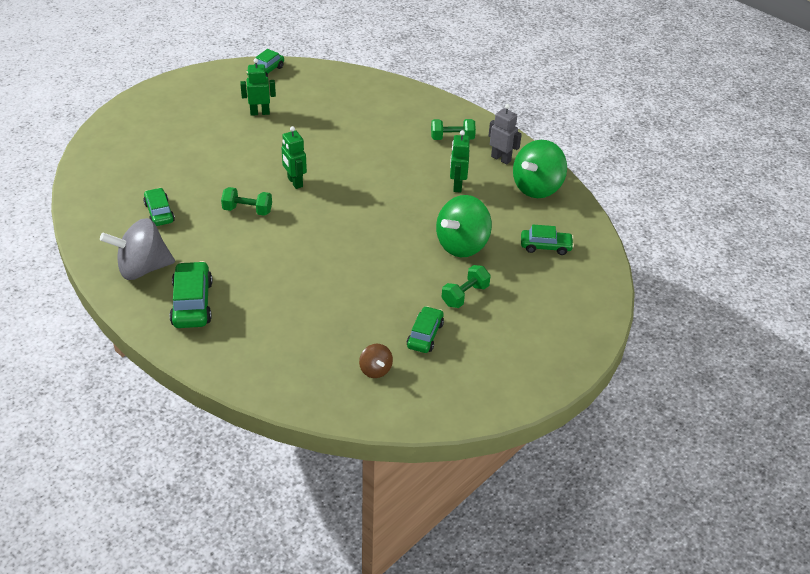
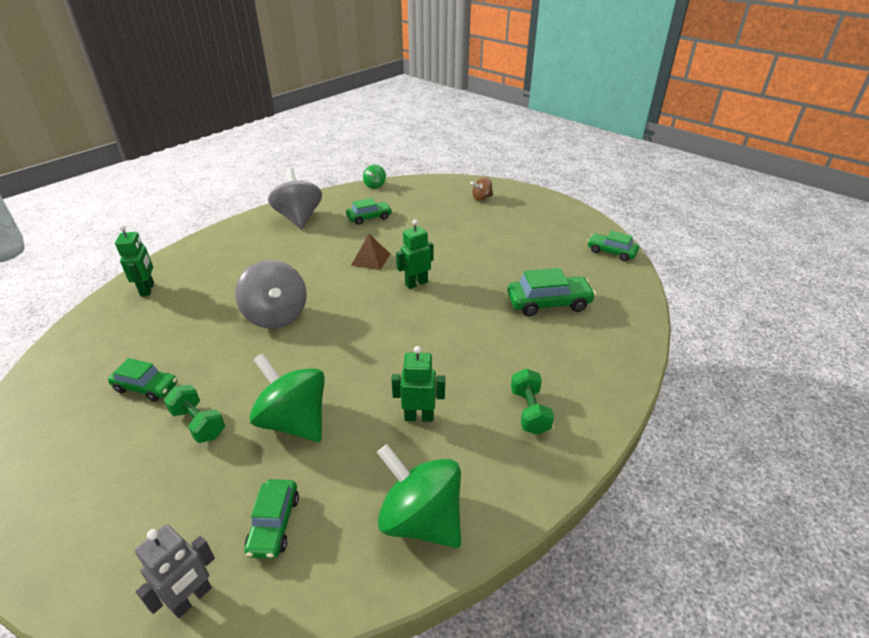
camera: 90 degrees right, 5 degrees down
(76, 209) = (375, 185): none -> green spinning top
(192, 303) = (250, 243): green car -> green car (548, 303)
(247, 210) = (371, 259): green dumbbell -> brown pyramid
(260, 113) = (532, 254): green robot -> green robot (148, 289)
(333, 267) = (276, 316): none -> grey spinning top
(375, 370) = (114, 351): brown spinning top -> brown spinning top (481, 198)
(501, 158) = (491, 471): grey robot -> grey robot (192, 599)

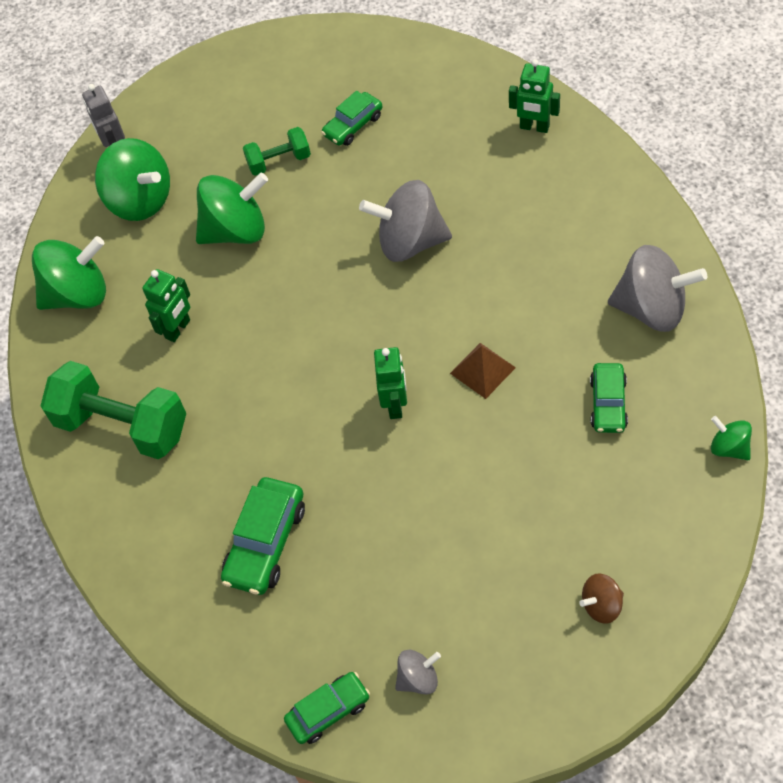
camera: 125 degrees right, 20 degrees up
(274, 524) = (140, 200): green car -> green spinning top
(481, 198) = (601, 605): brown spinning top -> brown spinning top turned 120 degrees counterclockwise
(529, 411) = (122, 426): green dumbbell -> green dumbbell, size x1.88
(566, 232) = (418, 678): none -> grey spinning top

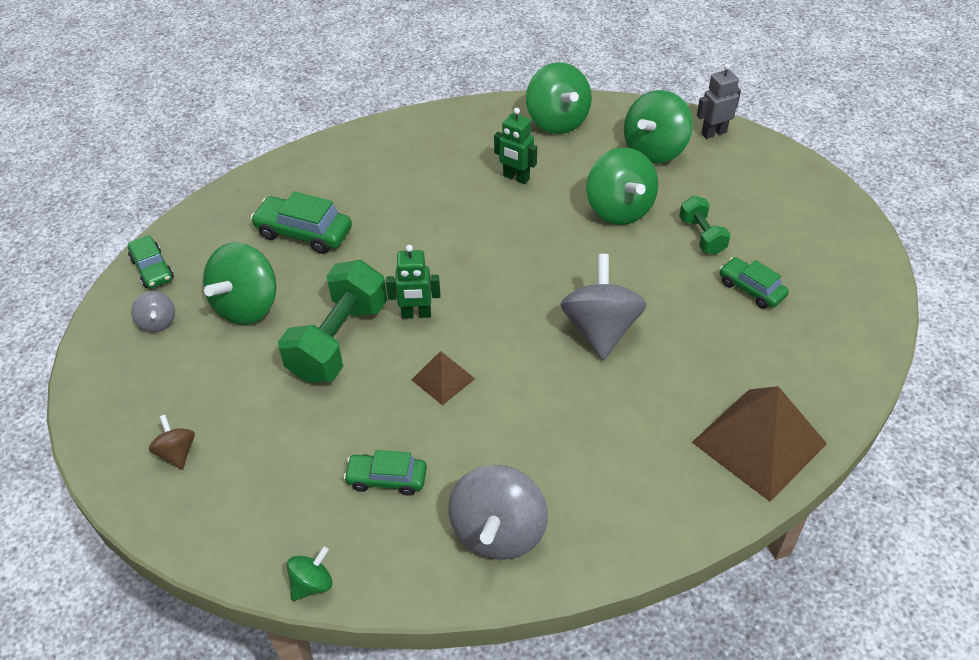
camera: 85 degrees right, 10 degrees down
(122, 426) = (428, 151): green dumbbell -> green dumbbell (339, 341)
(388, 582) = (247, 306): none -> green spinning top
(534, 127) = (759, 443): green robot -> brown pyramid

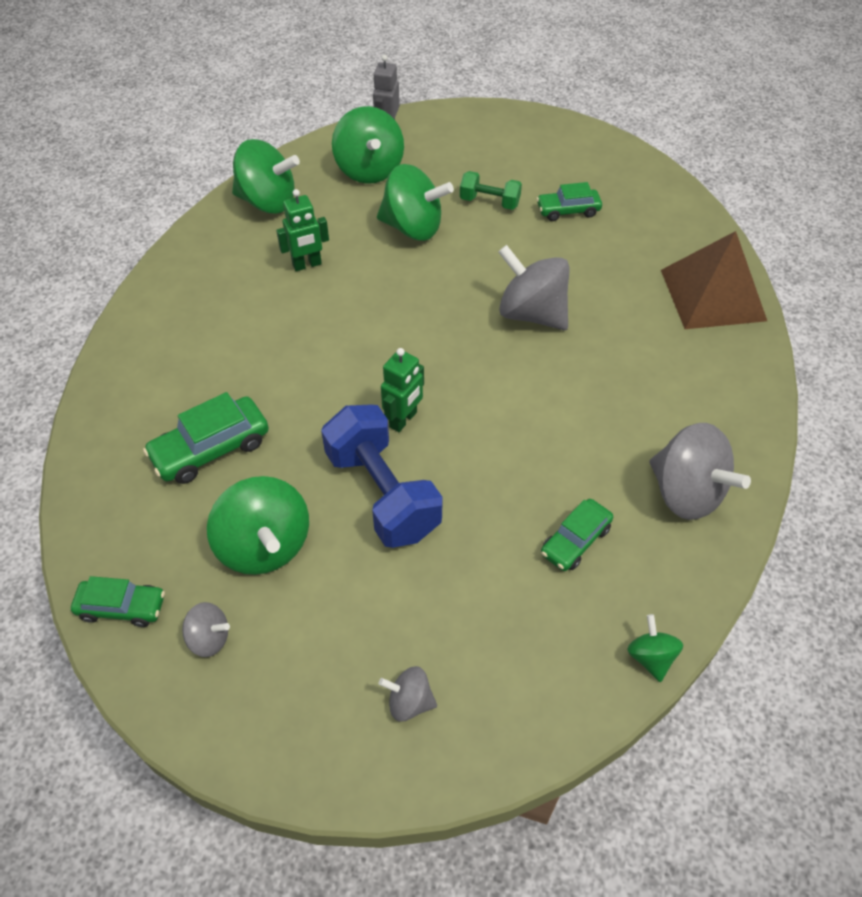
camera: 55 degrees left, 5 degrees up
(177, 453) = (409, 702): brown spinning top -> grey spinning top
(339, 341) = (382, 493): green dumbbell -> blue dumbbell
(443, 379) = (496, 442): brown pyramid -> none

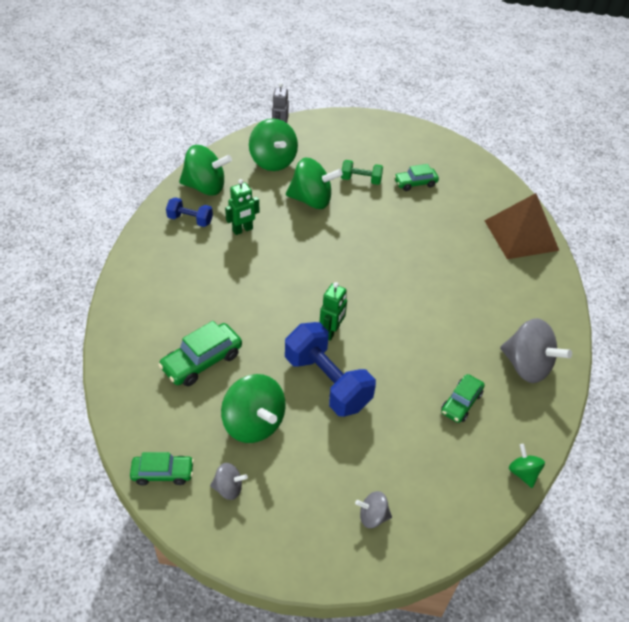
camera: 10 degrees left, 5 degrees down
(237, 247) = (190, 220): none -> blue dumbbell
(531, 313) = (404, 255): grey spinning top -> none

